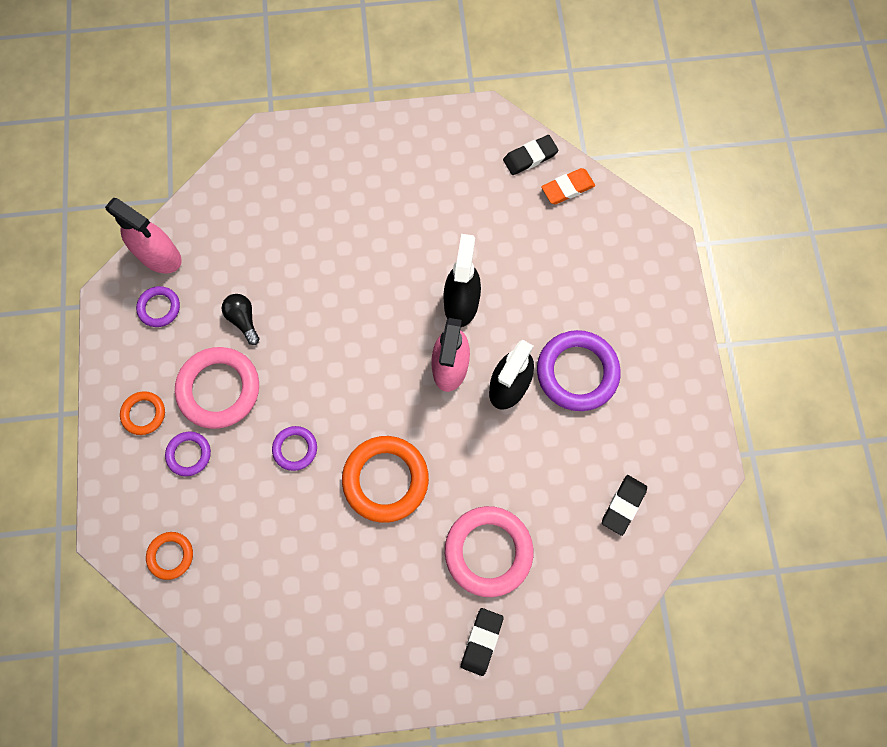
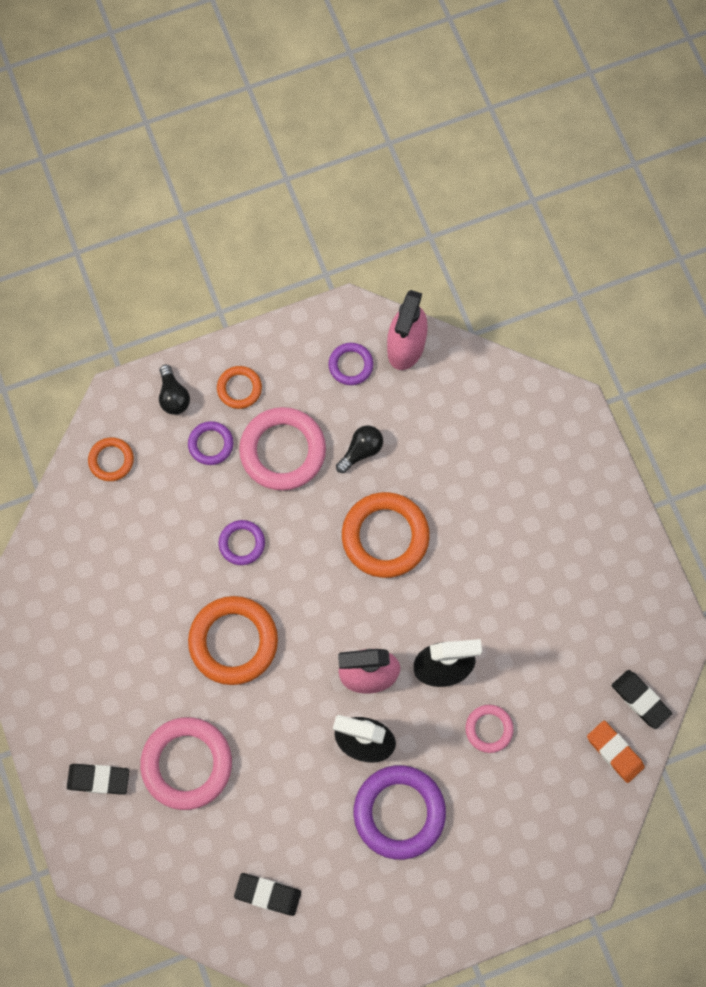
camera: 75 degrees right, 0 degrees up
(128, 478) = (173, 396): none -> black light bulb
(329, 320) = (385, 536): none -> orange ring
(524, 280) = (489, 729): none -> pink ring

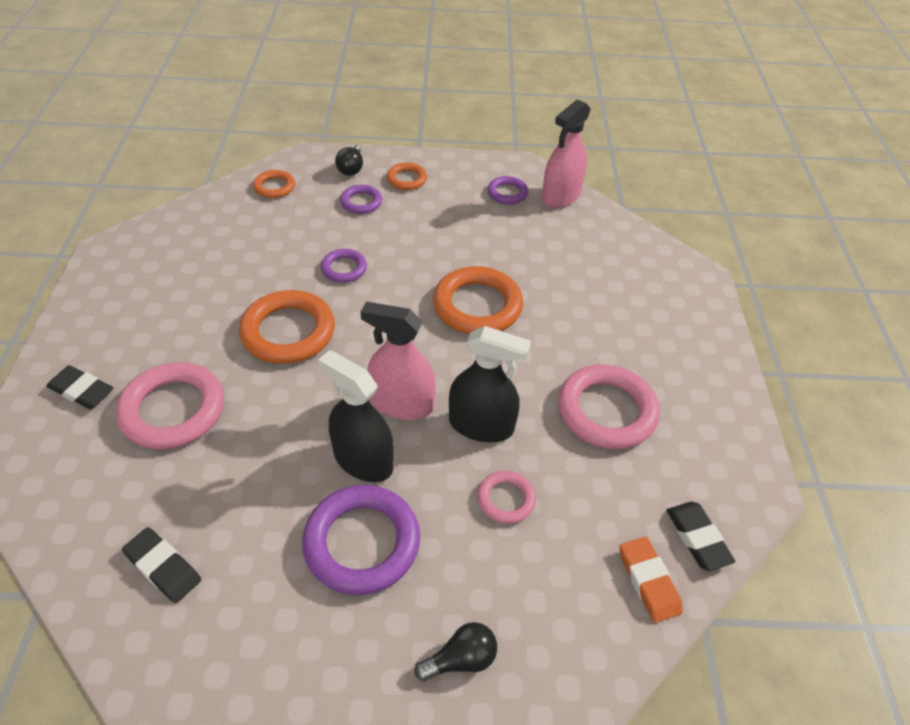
camera: 20 degrees right, 25 degrees down
(283, 451) = (418, 224): pink ring -> pink ring (606, 411)
(361, 451) = (487, 244): black light bulb -> black light bulb (461, 659)

